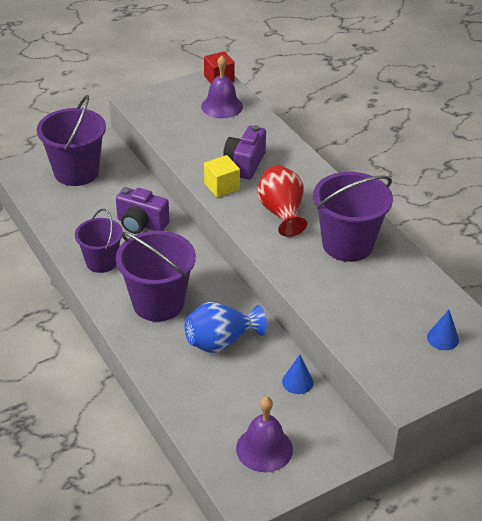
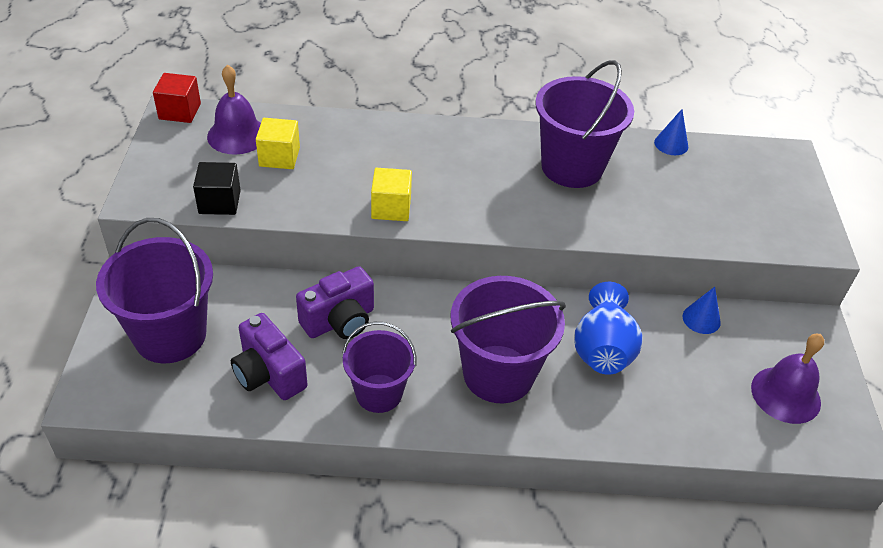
camera: 60 degrees left, 5 degrees up
(160, 127) = (219, 202): none -> black cube
(220, 128) = (279, 157): none -> yellow cube
(245, 164) = (367, 170): purple camera -> purple camera (269, 374)
(281, 213) = (481, 186): red vase -> none
(443, 338) = (753, 178): blue cone -> blue cone (671, 144)

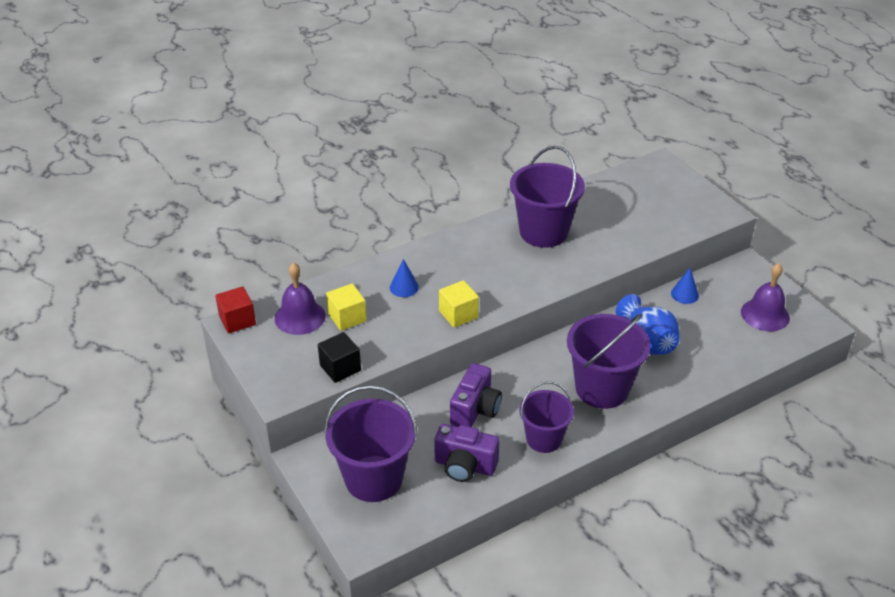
camera: 30 degrees left, 5 degrees down
(671, 144) = (588, 188): blue cone -> blue cone (404, 287)

